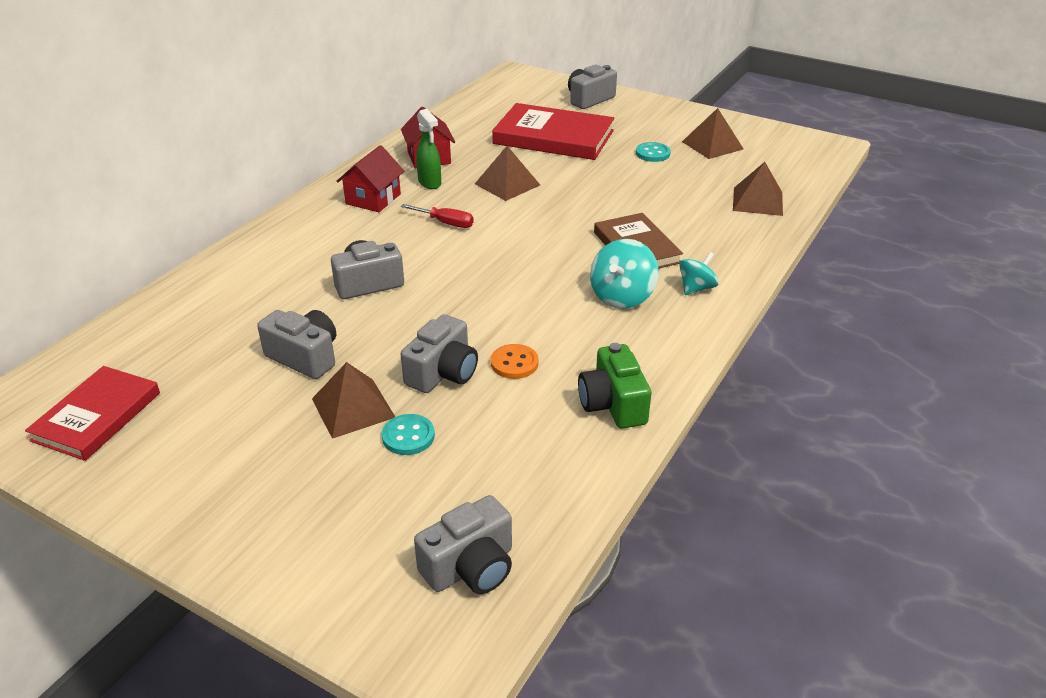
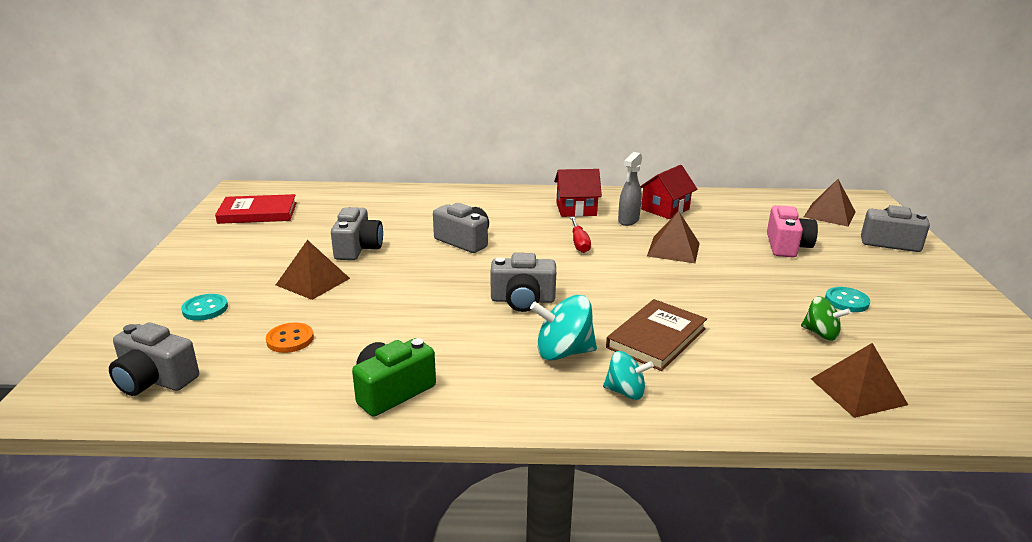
camera: 60 degrees right, 10 degrees down
(408, 436) = (292, 311): turquoise button -> turquoise button (205, 309)
(430, 183) = (628, 221): green spray bottle -> grey spray bottle
(443, 373) = (378, 301): grey camera -> grey camera (522, 300)
(514, 363) = (414, 327): orange button -> orange button (290, 339)
(553, 137) = (787, 246): red book -> pink camera
(684, 182) = (821, 333): none -> green spinning top
(712, 145) = (930, 331): brown pyramid -> brown pyramid (829, 214)

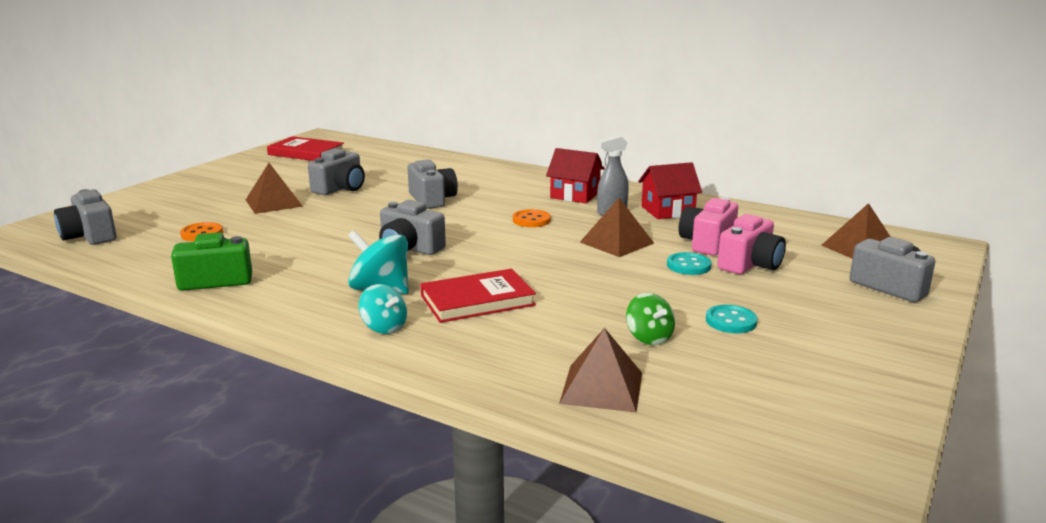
camera: 30 degrees right, 5 degrees down
(205, 309) = (179, 204): turquoise button -> turquoise button (688, 266)
(579, 243) = (531, 220): red screwdriver -> orange button
(656, 338) = (477, 300): brown book -> red book
(733, 233) = (707, 243): none -> pink camera

